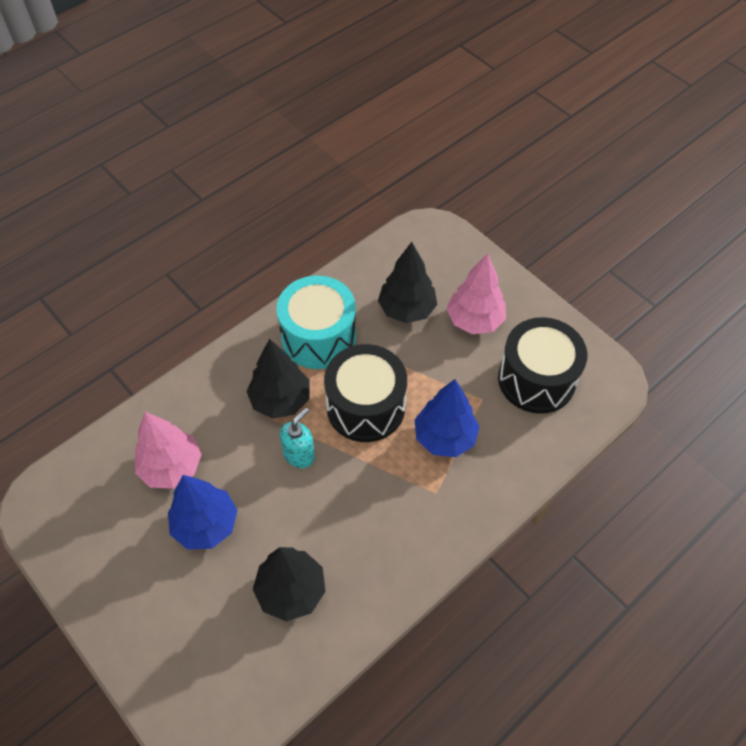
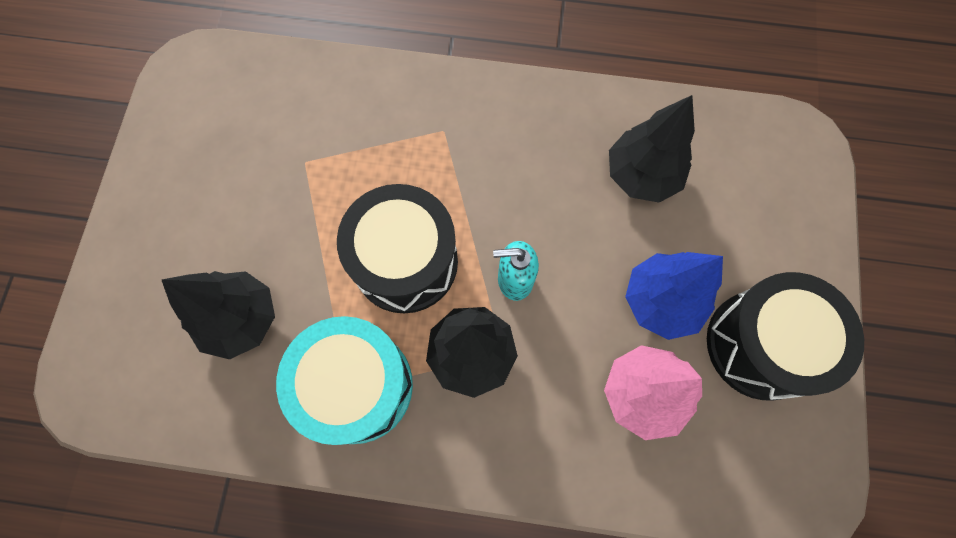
camera: 130 degrees left, 15 degrees up
(444, 437) = (378, 164): blue tree -> none
(474, 321) = (203, 237): pink tree -> none
(536, 379) = (240, 130): black drum -> black drum (761, 345)

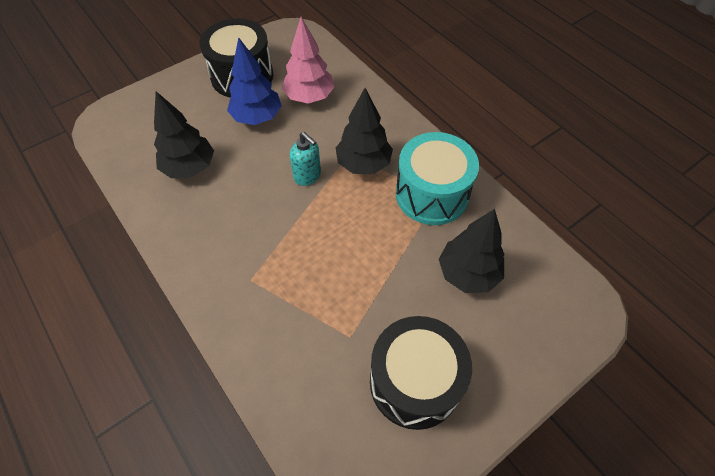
camera: 135 degrees left, 15 degrees down
(405, 262) = (351, 228): black drum -> black drum (414, 382)

